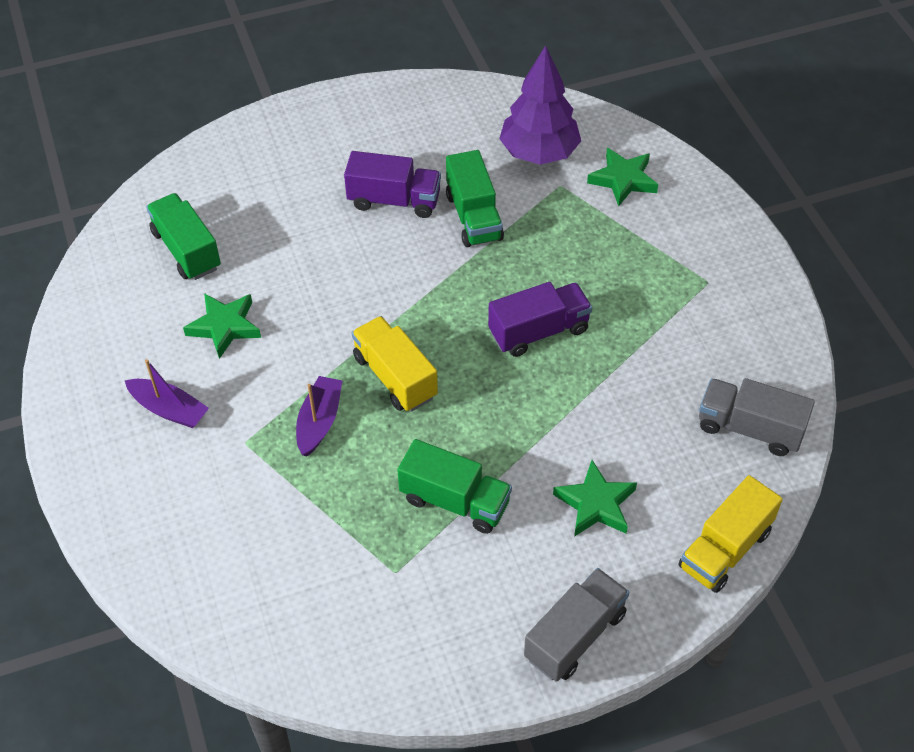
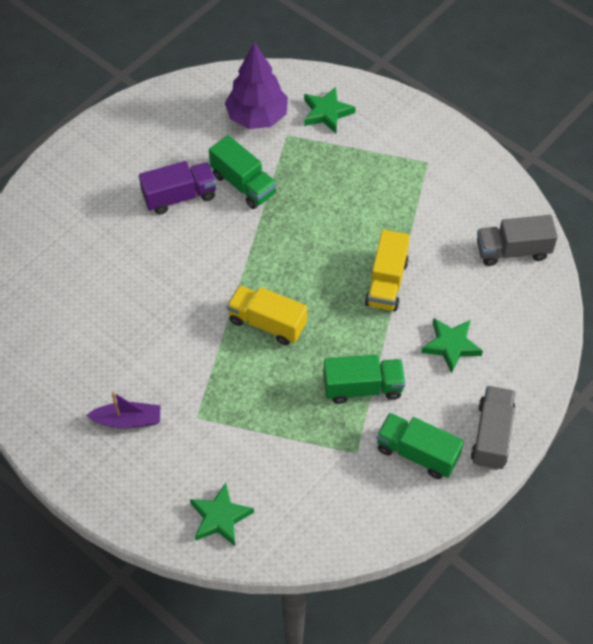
camera: 30 degrees left, 5 degrees up
(186, 250) = (55, 300): green truck -> green truck (417, 453)
(224, 327) = (124, 343): green star -> green star (220, 517)
(319, 421) = (237, 378): purple boat -> none
(538, 331) = (341, 247): purple truck -> none
(725, 549) = (545, 336): yellow truck -> yellow truck (386, 283)

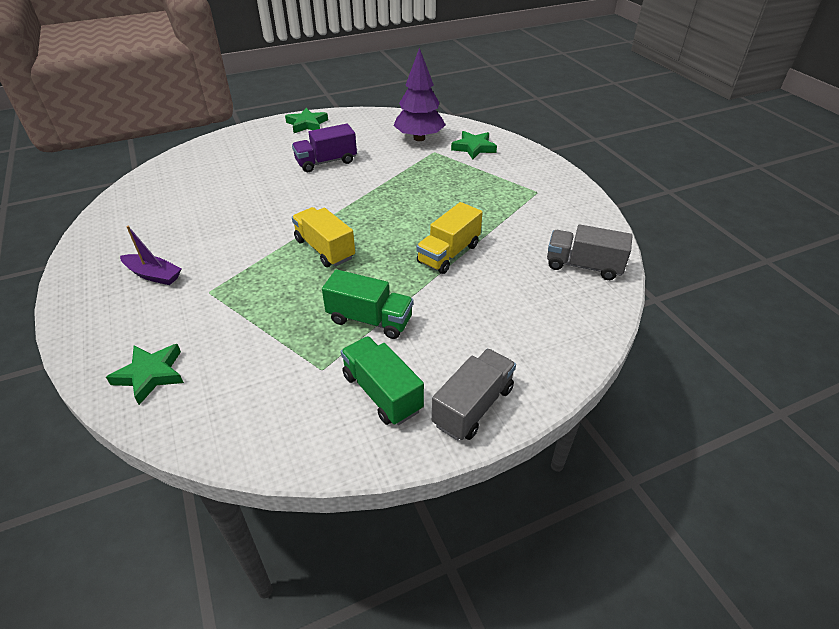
camera: 25 degrees right, 15 degrees down
(179, 196) = (326, 162): purple truck -> purple truck turned 150 degrees clockwise
(243, 184) = (379, 167): green truck -> none
(451, 345) = (478, 316): green star -> green star (307, 124)

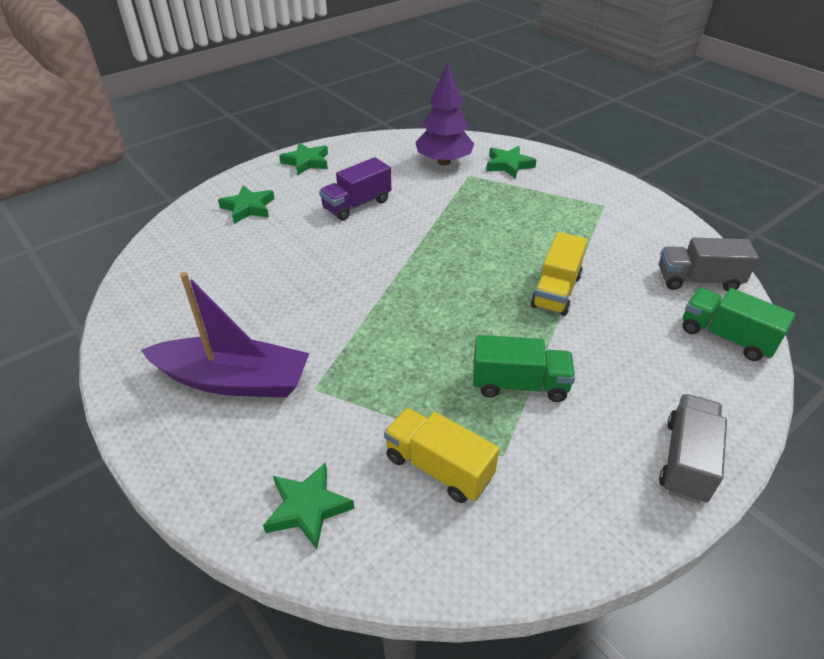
camera: 15 degrees left, 0 degrees up
(153, 275) = (234, 380): purple boat -> purple boat, size x1.89
(241, 152) = (248, 208): none -> green star
(324, 249) = (419, 310): yellow truck -> yellow truck (438, 467)
(382, 393) = (584, 467): green truck -> green truck (726, 337)

